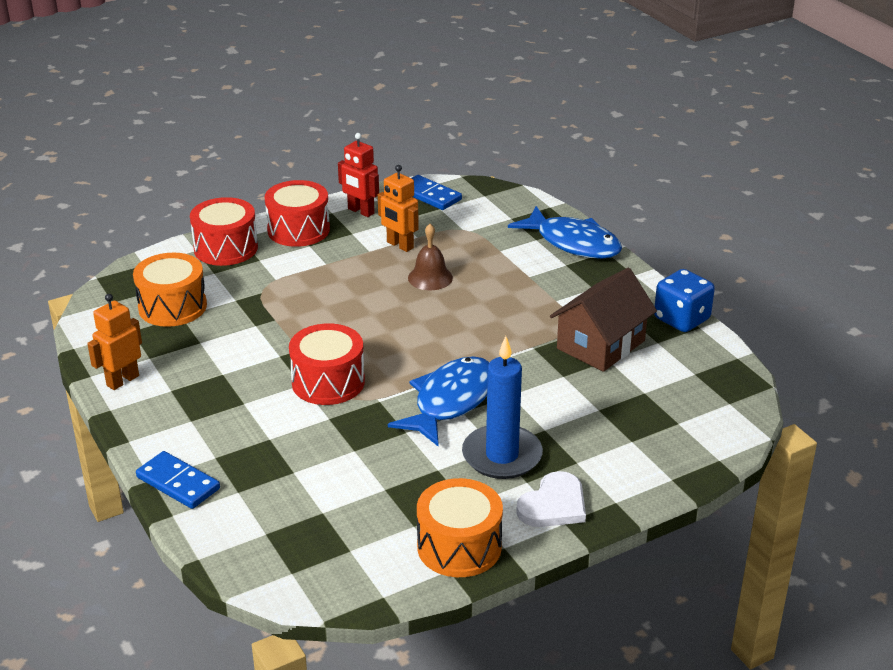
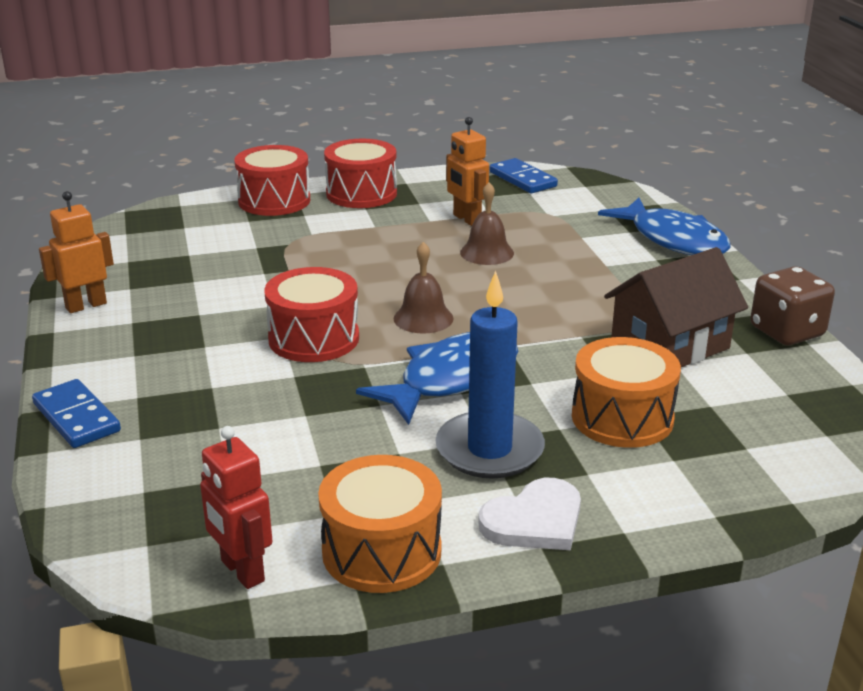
camera: 15 degrees right, 5 degrees down
(172, 307) = (185, 245): orange drum -> orange drum (622, 418)
(360, 211) = (438, 185): red robot -> red robot (241, 571)
(406, 349) = (423, 318): none -> brown bell
(681, 319) = (787, 332): blue dice -> brown dice

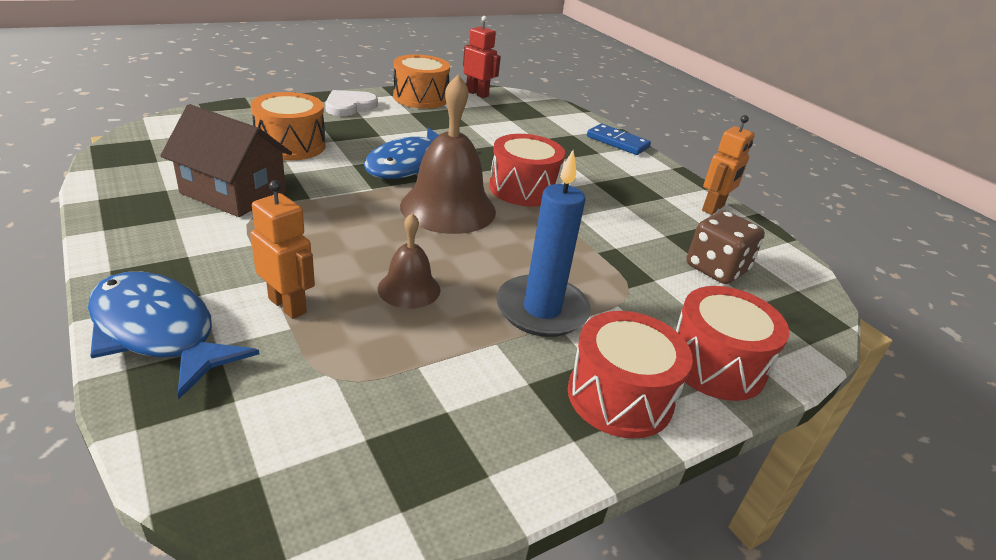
camera: 160 degrees right, 5 degrees up
(423, 318) = (448, 208): brown bell -> brown bell, size x1.87
(466, 219) = (449, 349): orange robot -> orange robot (288, 305)
(489, 450) = (376, 130): blue candle -> blue candle (542, 310)
(522, 179) = (379, 481): blue domino -> none
(670, 345) = (233, 192): brown house -> brown house turned 75 degrees clockwise
(787, 332) = (110, 208): brown dice -> brown dice (716, 269)

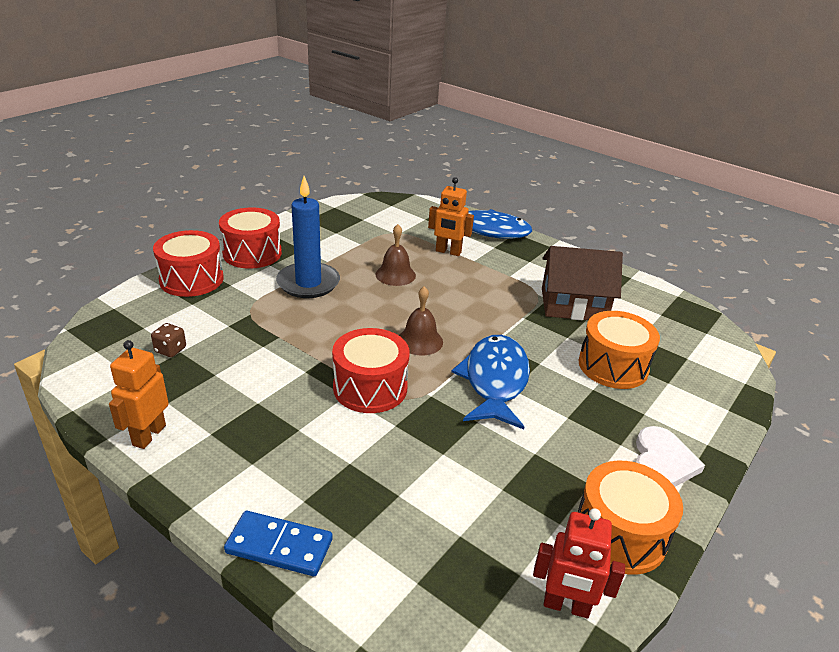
camera: 160 degrees right, 0 degrees up
(448, 208) = (420, 341): brown bell -> brown bell, size x0.53
(716, 269) = (170, 350): brown dice -> brown dice, size x0.53

